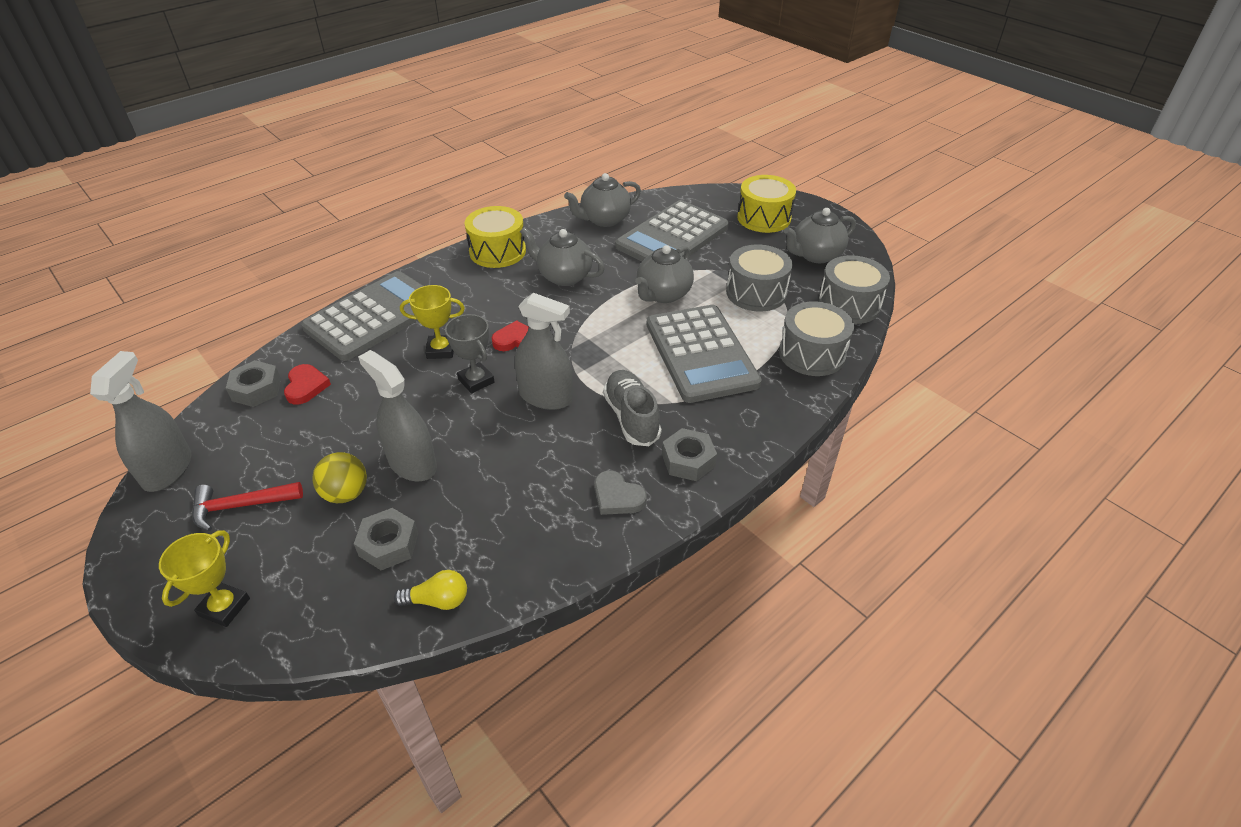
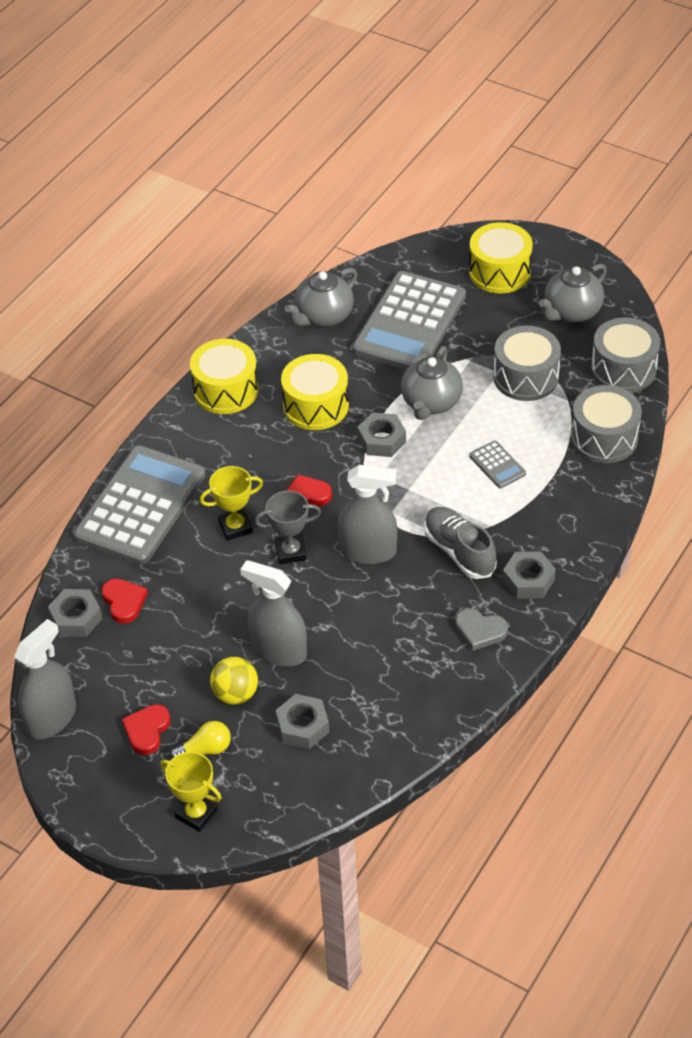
camera: 15 degrees left, 5 degrees up
(167, 470) = (51, 718): grey spray bottle -> grey spray bottle turned 45 degrees clockwise
(224, 607) = (196, 814): yellow trophy -> yellow trophy turned 60 degrees counterclockwise
(241, 506) = (147, 730): red hammer -> red heart
(438, 600) = (372, 758): yellow light bulb -> yellow light bulb (205, 749)
(476, 381) = (290, 552): grey trophy -> grey trophy turned 45 degrees counterclockwise
(564, 276) = (316, 405): grey teapot -> yellow drum
(606, 312) = (381, 440): none -> grey nut
(701, 354) = (497, 465): grey calculator -> grey calculator, size x0.41

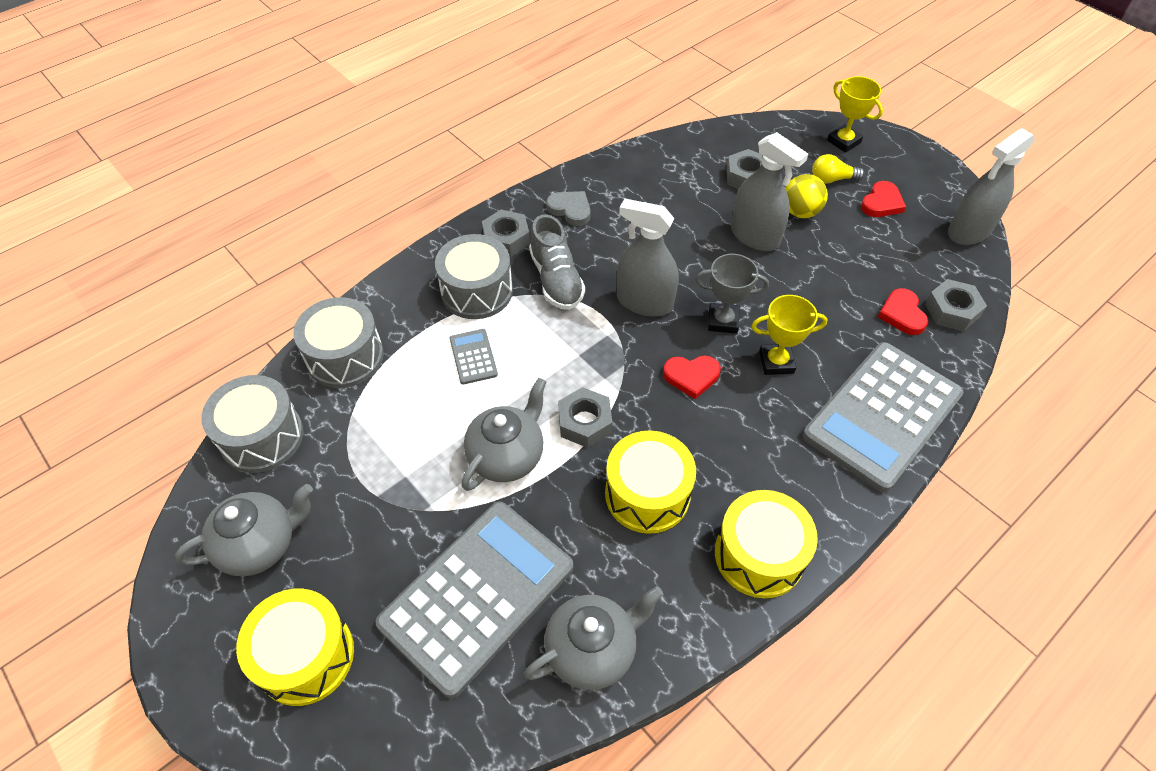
camera: 165 degrees left, 5 degrees up
(526, 377) = (378, 459): grey drum -> grey drum (477, 291)

